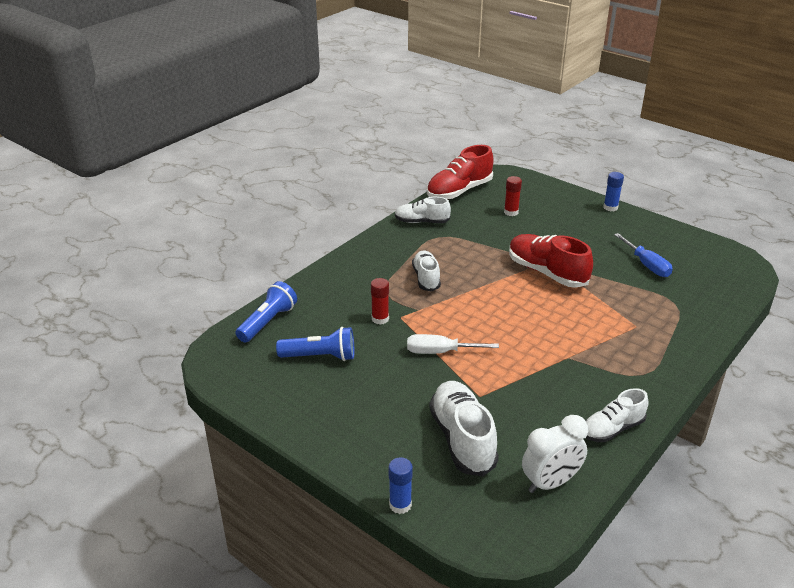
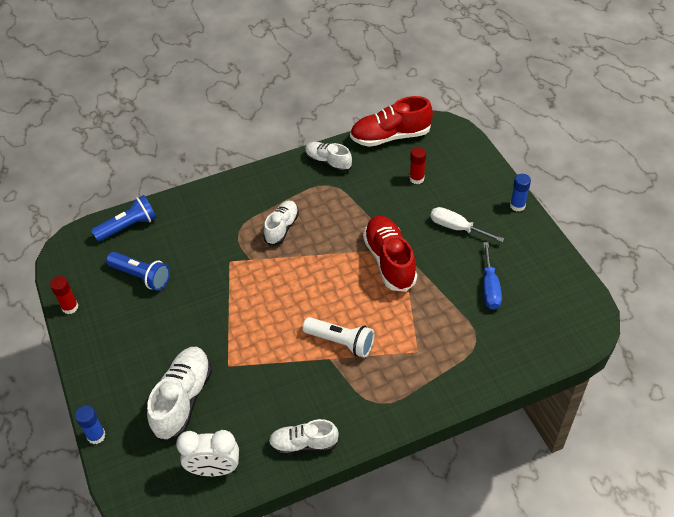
camera: 30 degrees right, 15 degrees up
(380, 319) = (212, 257): red glue stick -> red glue stick (70, 307)
(440, 352) = (232, 310): white screwdriver -> white screwdriver (457, 228)
(565, 342) = (341, 342): none -> white flashlight

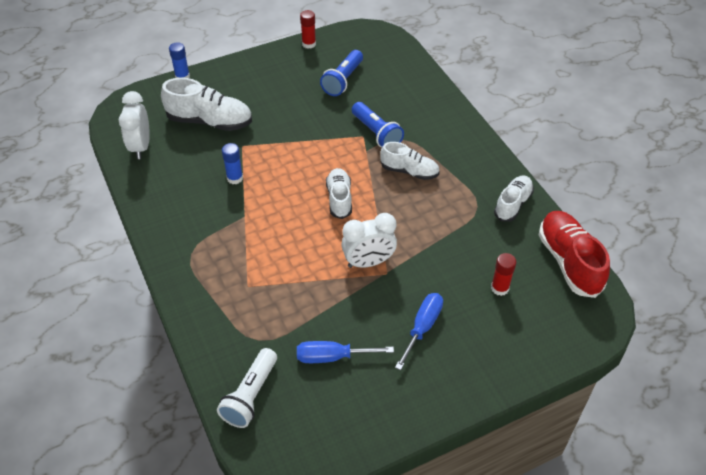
camera: 85 degrees right, 0 degrees up
(128, 227) = (402, 65): blue flashlight -> blue flashlight (376, 133)
(303, 444) = (155, 202): white shoe -> white shoe (339, 199)
(341, 342) = (263, 224): white flashlight -> white flashlight (250, 395)
(389, 261) = (368, 262): red shoe -> white clock
(457, 228) = (422, 327): white screwdriver -> blue screwdriver
(517, 206) = (467, 396): blue glue stick -> blue glue stick (235, 178)

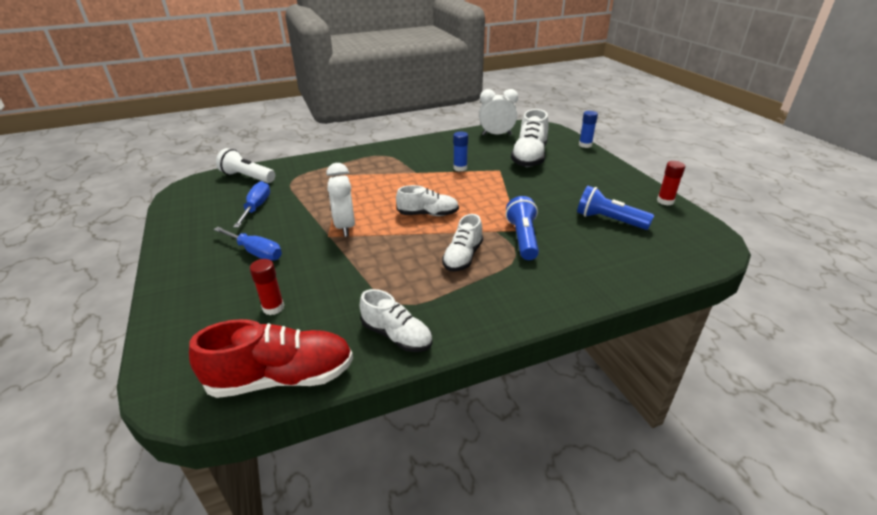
camera: 95 degrees right, 15 degrees down
(376, 133) = (523, 238): blue flashlight -> blue flashlight turned 120 degrees clockwise

